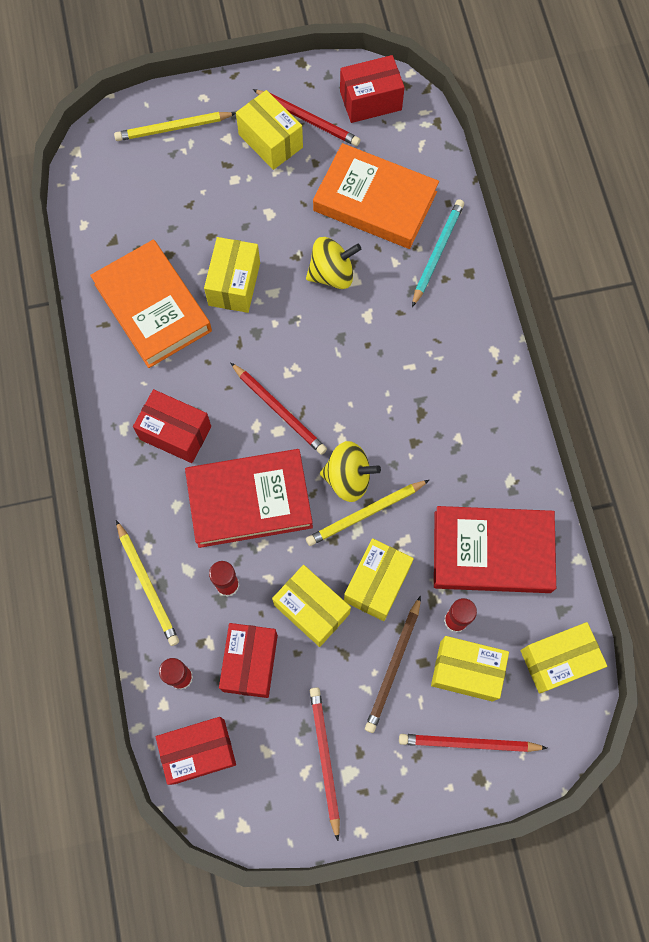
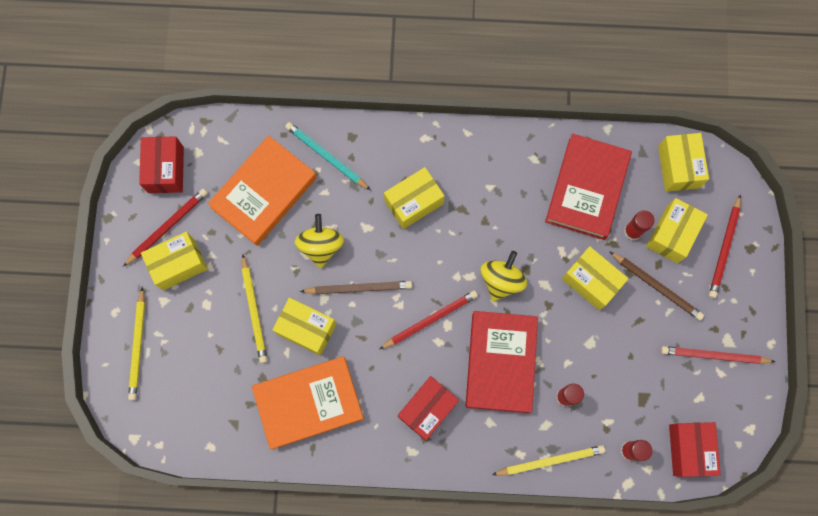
camera: 75 degrees left, 5 degrees up
(250, 663) = (630, 393): red box -> none
(294, 325) = (358, 288): none -> brown pencil
(312, 609) = (599, 336): yellow box -> yellow box (413, 202)
(365, 513) = (533, 274): yellow pencil -> yellow pencil (254, 310)

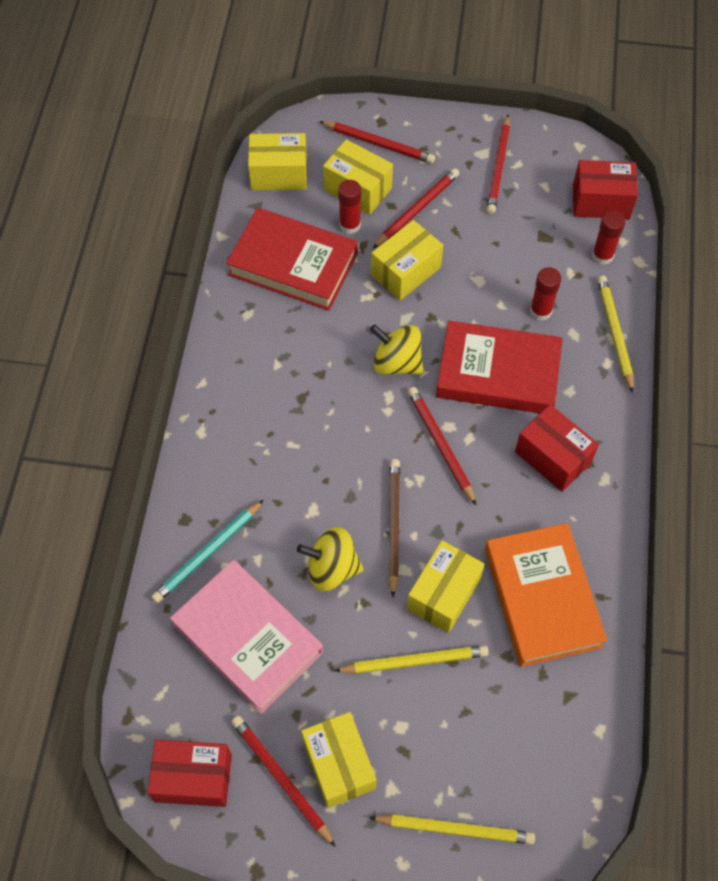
camera: 85 degrees left, 15 degrees down
(264, 193) = (248, 638): orange book -> pink book
(413, 202) = (286, 451): yellow box -> none
(656, 286) = (417, 210): brown pencil -> red pencil

